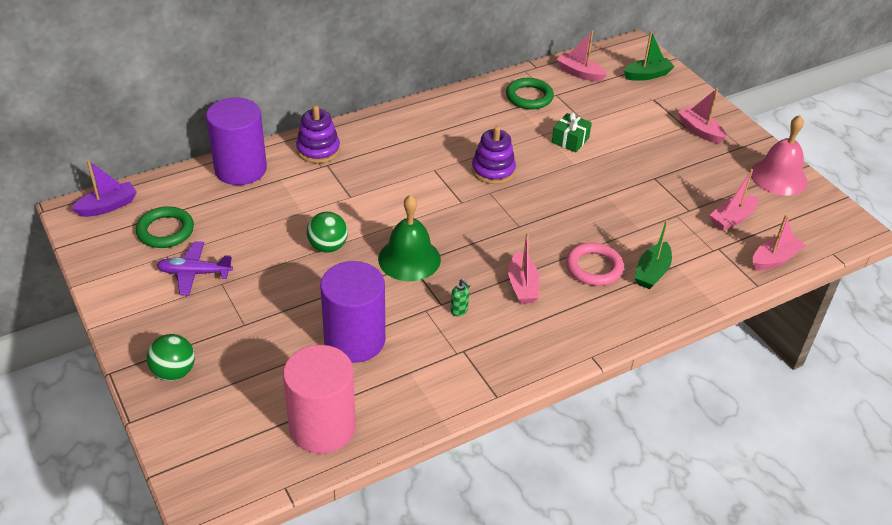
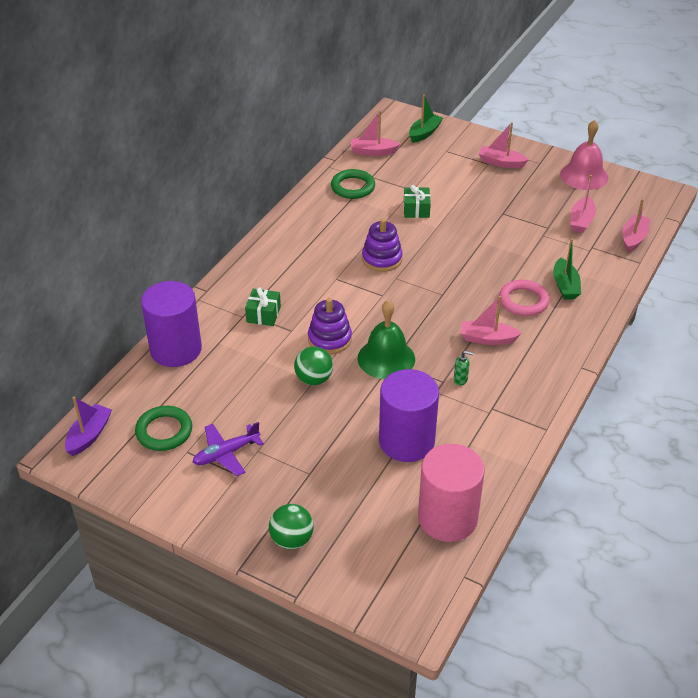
camera: 30 degrees left, 0 degrees up
(318, 150) = (226, 304): purple stacking toy -> purple stacking toy (329, 339)
(340, 172) = (263, 314): none -> green gift
(522, 286) = (487, 339): pink boat -> pink boat turned 135 degrees clockwise

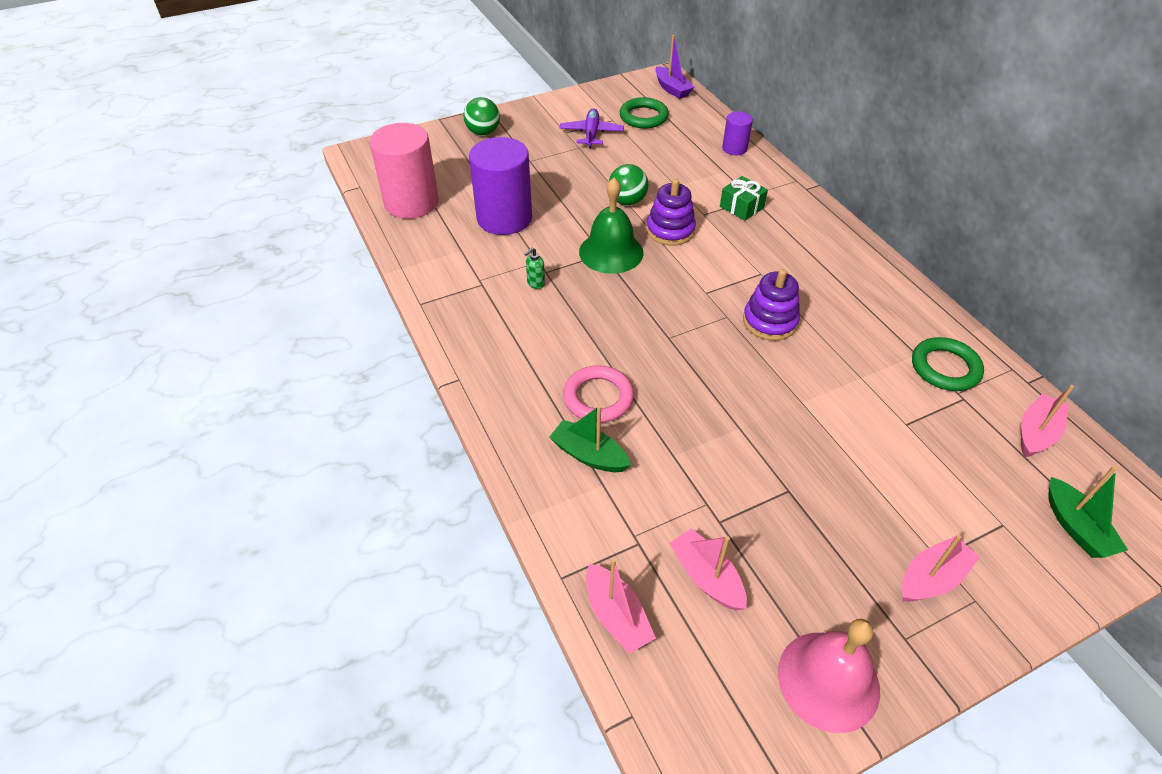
camera: 125 degrees right, 5 degrees up
(176, 349) = (734, 148): purple cylinder -> purple cylinder, size x0.50
(416, 209) = (854, 402): green gift -> none
(487, 339) = (569, 332): pink boat -> none

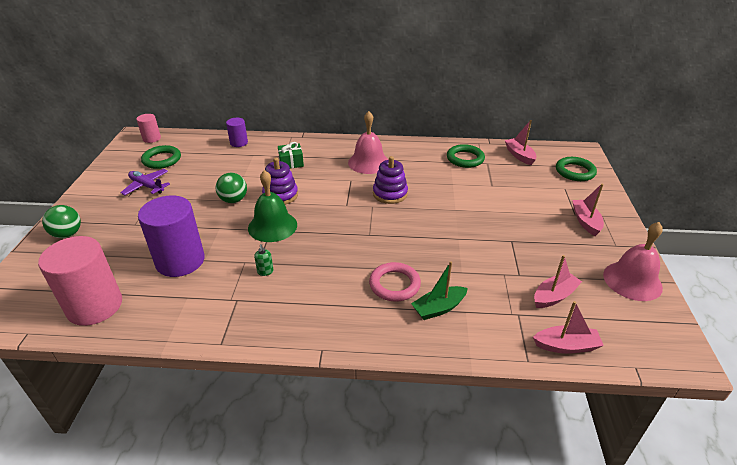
camera: 60 degrees left, 10 degrees down
(672, 89) = (151, 138): purple boat -> pink cylinder
(706, 577) = (554, 296): pink boat -> pink boat turned 150 degrees clockwise
(818, 272) = (368, 162): none -> pink bell
(1075, 527) = (575, 172): green boat -> green ring

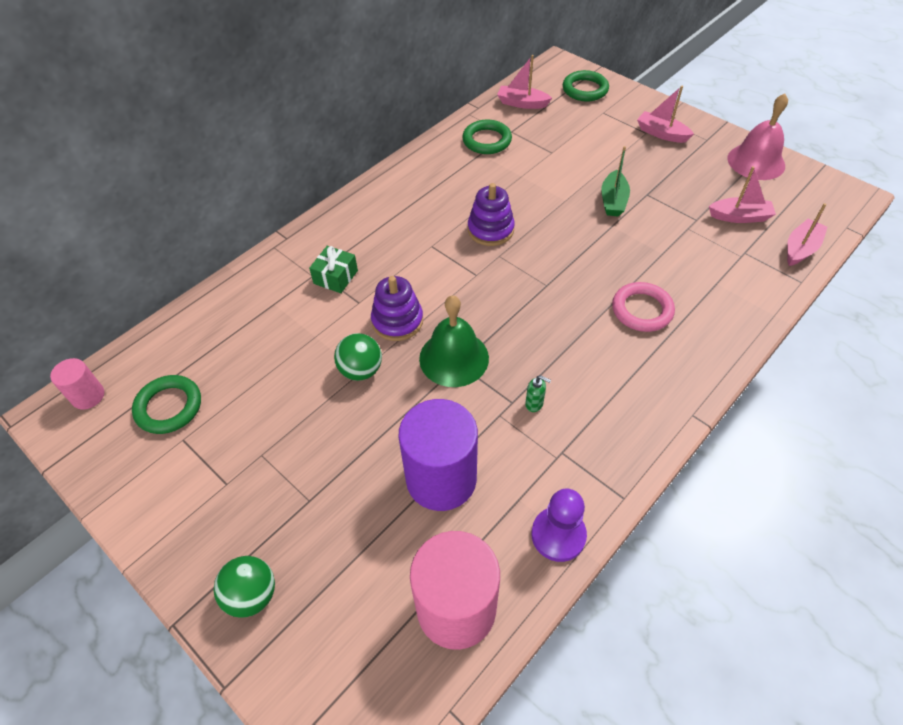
camera: 50 degrees left, 15 degrees up
(147, 186) = (224, 451): purple plane -> none
(171, 325) = (558, 535): none -> purple pawn
(239, 143) = (225, 304): purple cylinder -> none
(368, 162) = (412, 212): pink bell -> none
(439, 308) = (699, 298): green boat -> green boat (613, 201)
(554, 296) = (739, 217): pink boat -> pink boat turned 90 degrees clockwise

